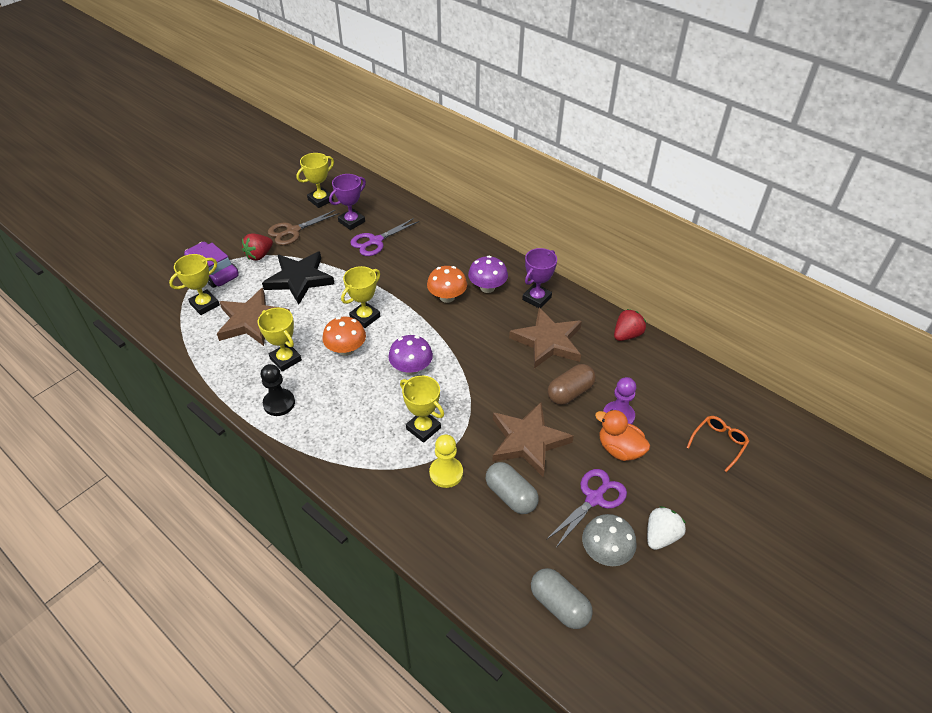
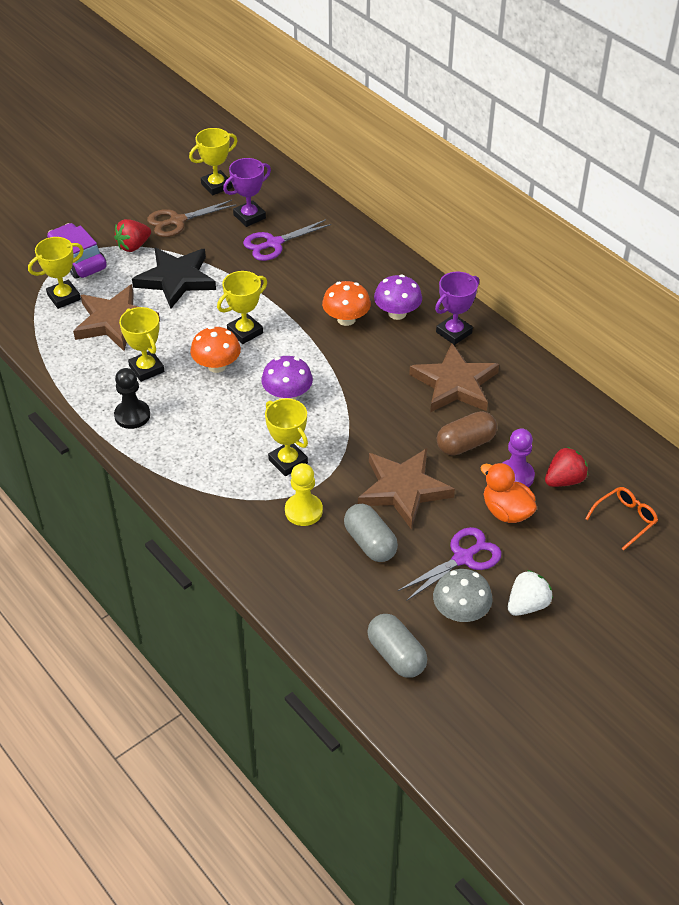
camera: 10 degrees right, 0 degrees up
(626, 335) = (552, 387): red strawberry -> red strawberry (564, 480)

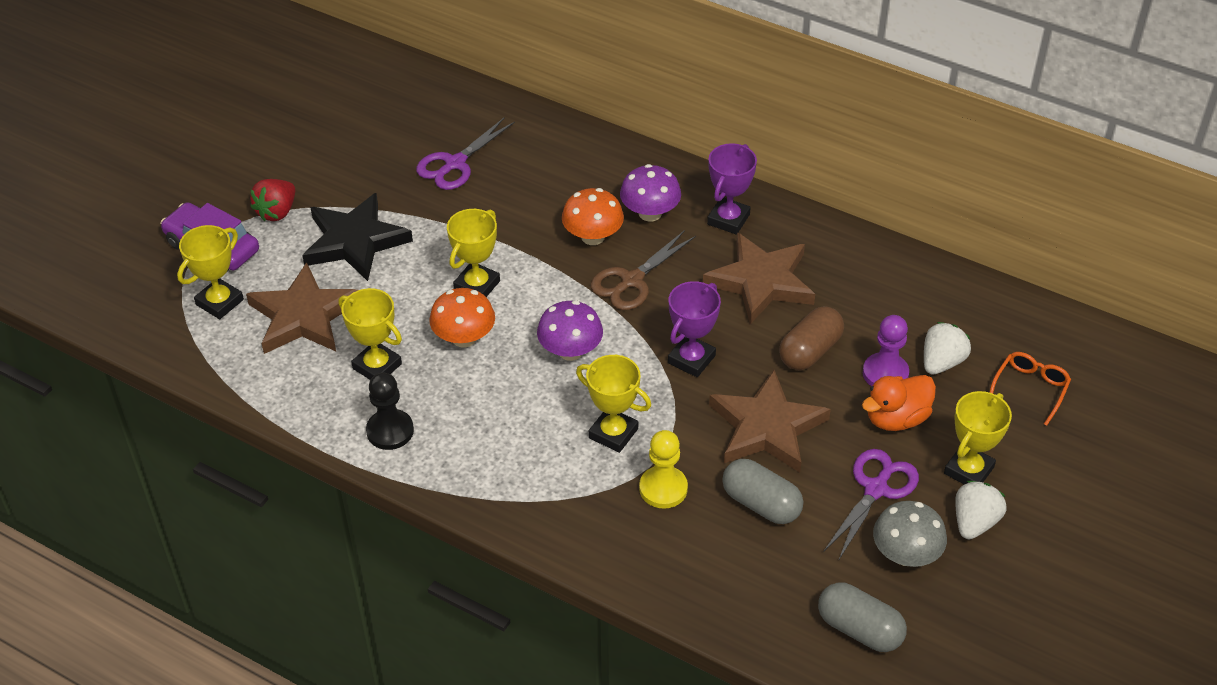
camera: 20 degrees left, 0 degrees up
(177, 221) = (317, 165): brown scissors -> brown scissors (631, 281)
(216, 186) = (344, 107): yellow trophy -> yellow trophy (968, 470)
(249, 216) = (406, 137): purple trophy -> purple trophy (691, 359)
(506, 511) = (896, 418): orange duck -> orange duck turned 60 degrees counterclockwise
(564, 480) = (941, 362): red strawberry -> white strawberry

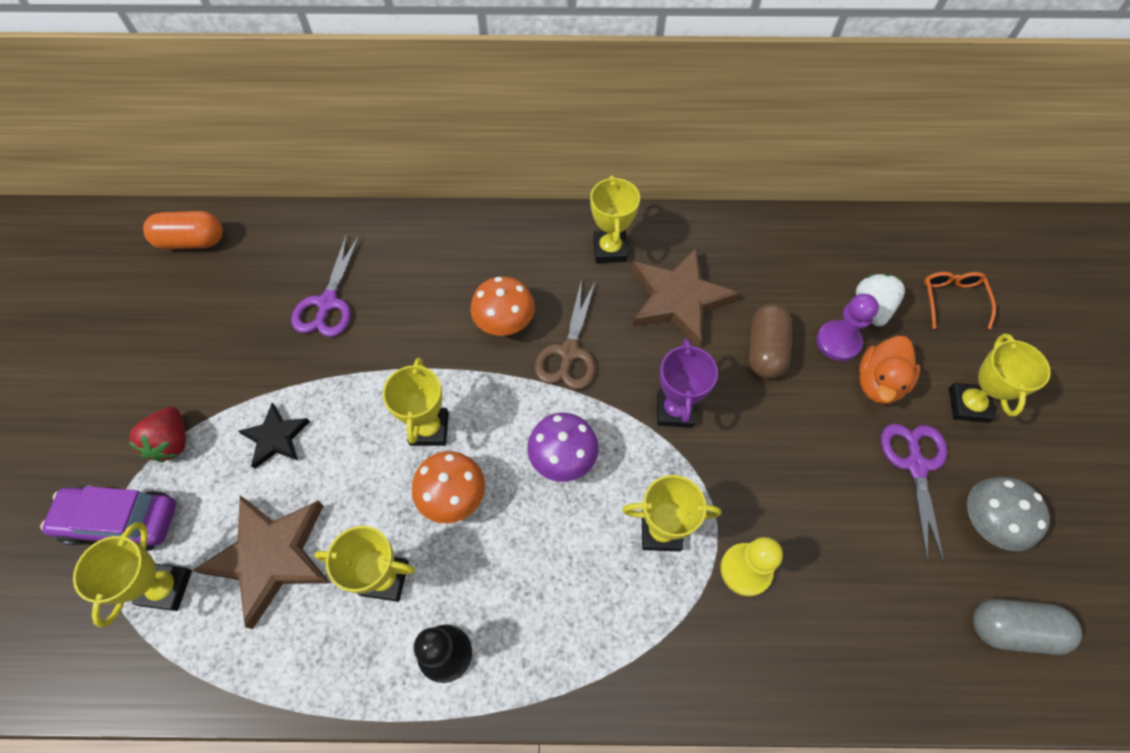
camera: 30 degrees left, 15 degrees up
(355, 241) = (276, 438): black star -> black star, size x0.56
(375, 75) = (192, 241): none -> orange capsule
(650, 213) = (539, 274): purple mushroom -> none
(728, 219) = (610, 250): purple trophy -> yellow trophy
(761, 504) = (838, 537): grey capsule -> none
(766, 427) = (785, 449): brown star -> none
(974, 522) = (1011, 456): white strawberry -> none

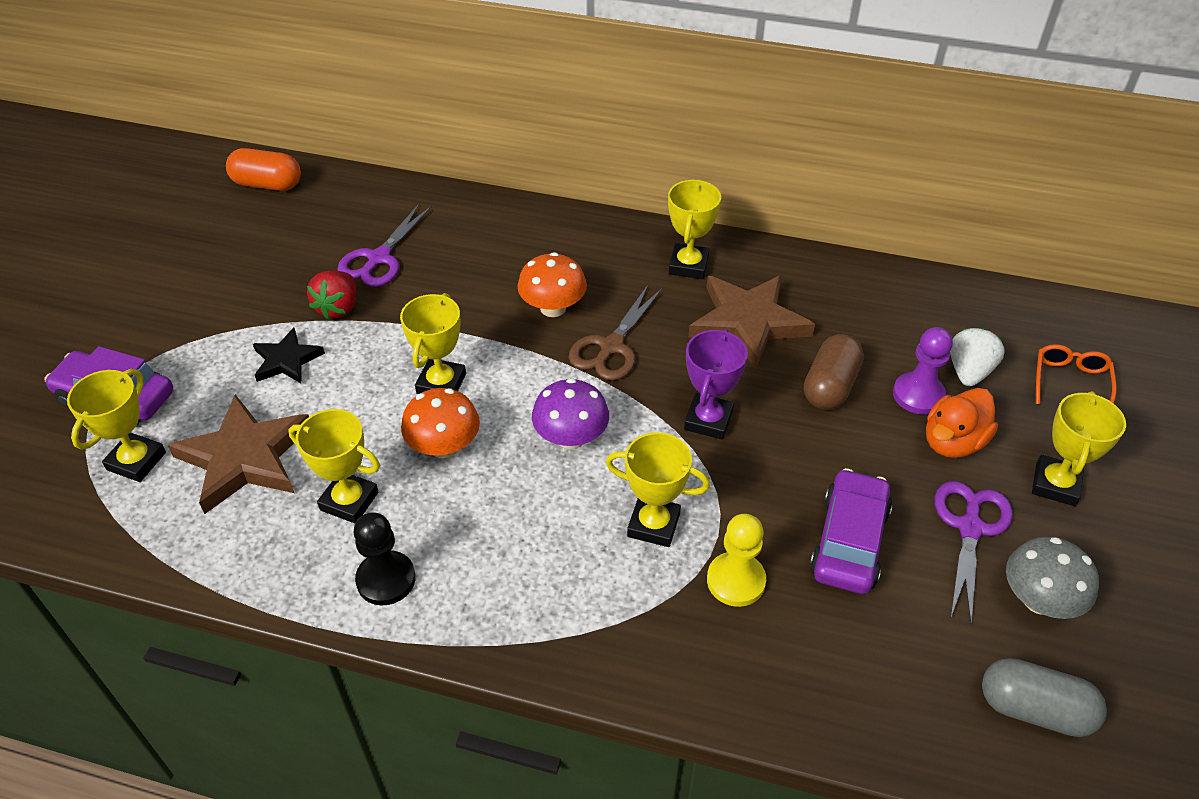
camera: 15 degrees right, 15 degrees down
(172, 442) = (187, 344): red strawberry -> red strawberry (338, 308)
(825, 505) = (849, 541): none -> purple car

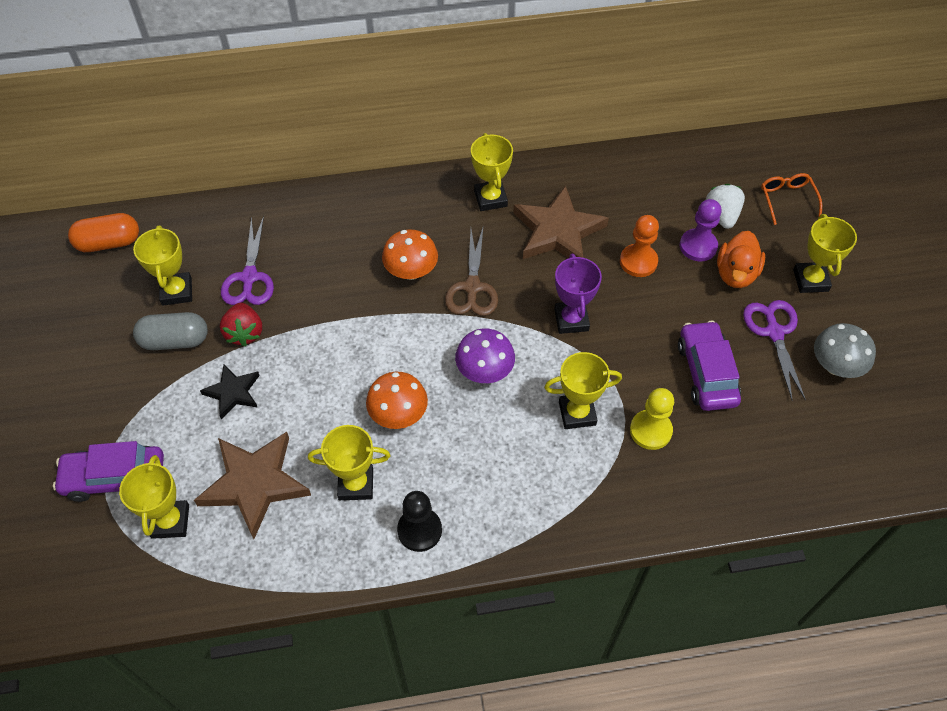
camera: 25 degrees left, 10 degrees up
(441, 384) = (365, 365): yellow trophy -> yellow trophy (177, 291)
(830, 386) = (638, 261): brown capsule -> orange pawn
(1034, 709) = (863, 439): grey capsule -> grey capsule (175, 340)

